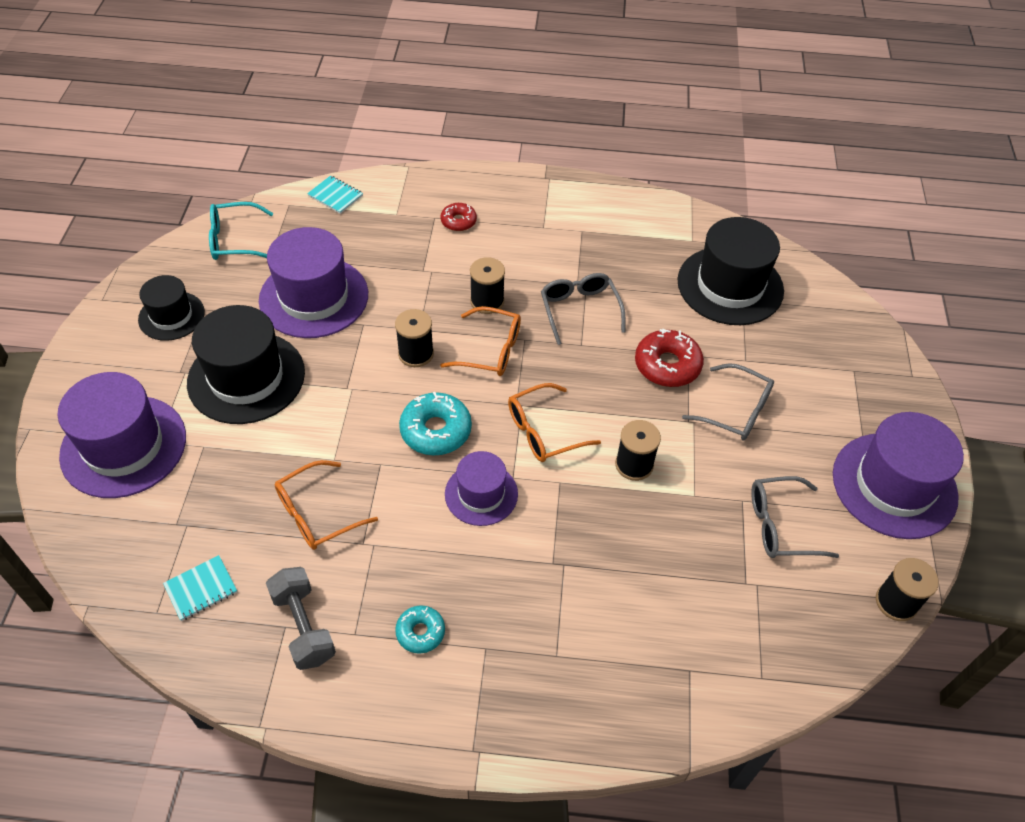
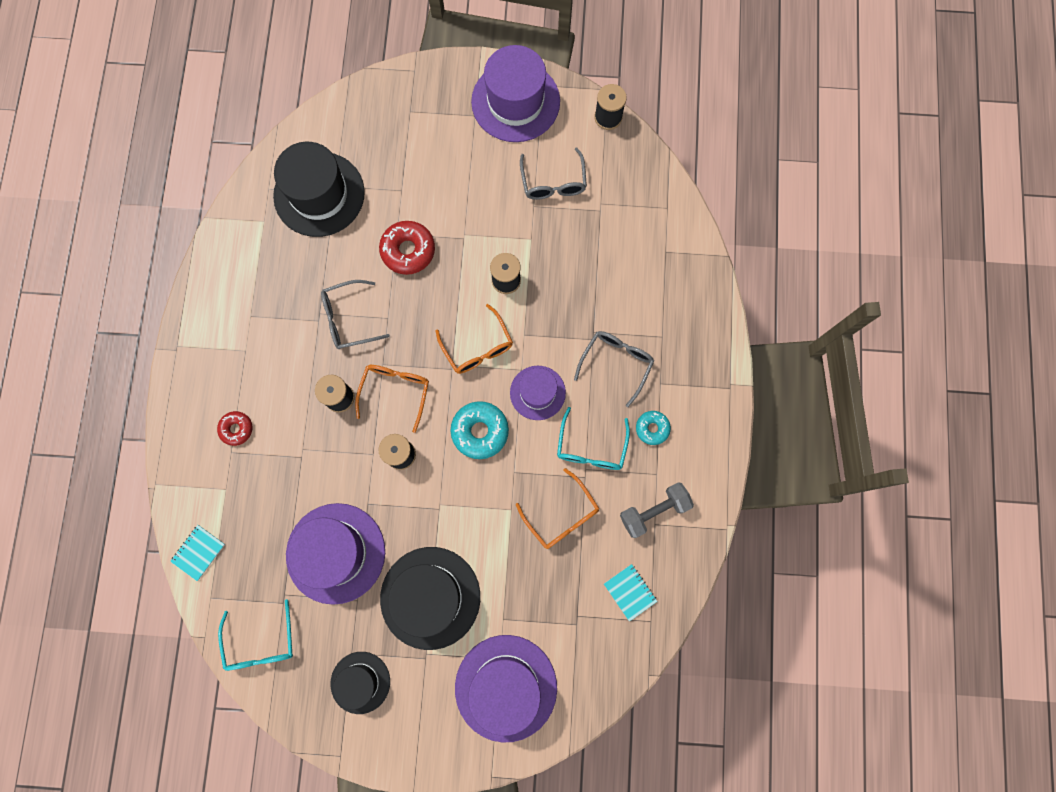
camera: 90 degrees left, 25 degrees up
(402, 553) = (591, 447): none -> turquoise glasses
(735, 410) = (452, 203): grey glasses -> grey glasses (616, 364)

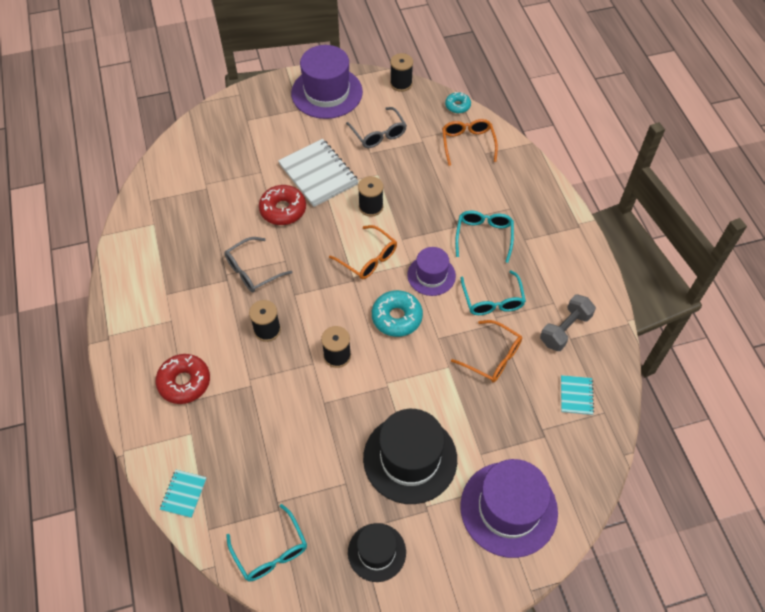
camera: 20 degrees left, 20 degrees down
(236, 429) = (184, 382): red donut -> red donut, size x1.67
(319, 194) = (194, 193): black hat -> none
(336, 553) = (311, 451): purple hat -> none
(395, 392) = (313, 311): orange glasses -> orange glasses (468, 144)
(464, 216) = (318, 174): none -> white notebook
(616, 364) = (484, 237): grey glasses -> turquoise glasses
(630, 592) = (576, 396): turquoise notebook -> turquoise notebook turned 60 degrees clockwise
(652, 428) = (534, 272): turquoise donut -> turquoise donut (457, 106)

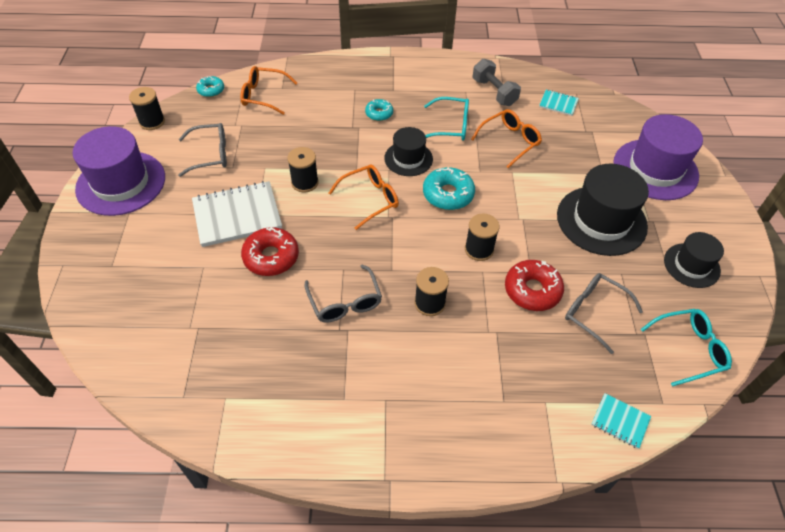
camera: 75 degrees left, 5 degrees down
(184, 382) = (477, 398): red donut -> red donut (532, 290)
(291, 463) = (594, 313): none -> grey glasses
(431, 275) = (408, 158): purple hat -> black hat
(484, 237) = (379, 113): turquoise glasses -> turquoise donut

